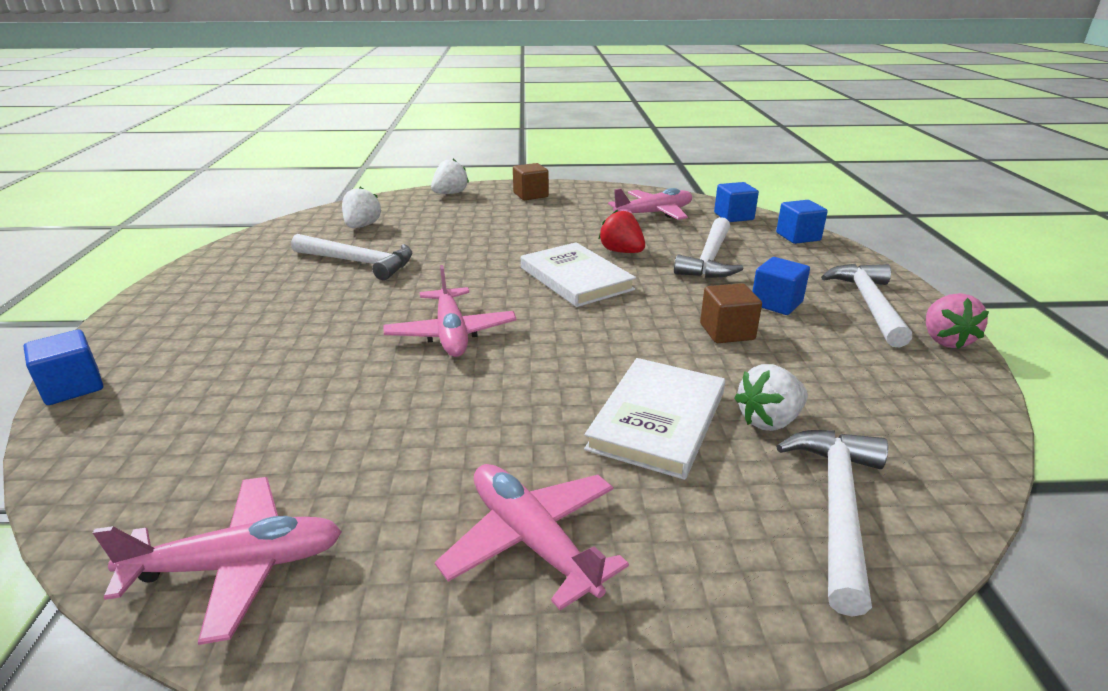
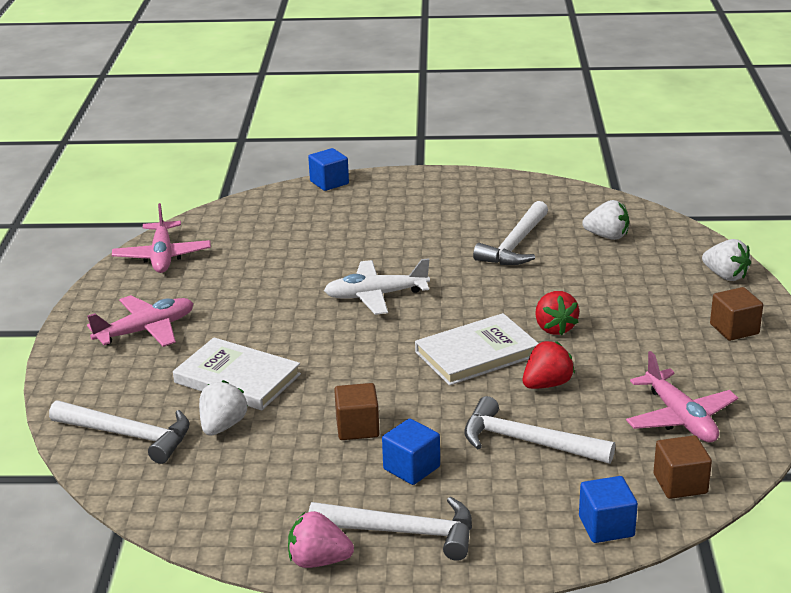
camera: 95 degrees right, 0 degrees up
(451, 333) = (375, 296): pink plane -> white plane
(528, 248) = (554, 328): none -> red strawberry
(733, 216) = (680, 484): blue cube -> brown cube
(769, 420) = (223, 426): white strawberry -> white strawberry turned 45 degrees clockwise

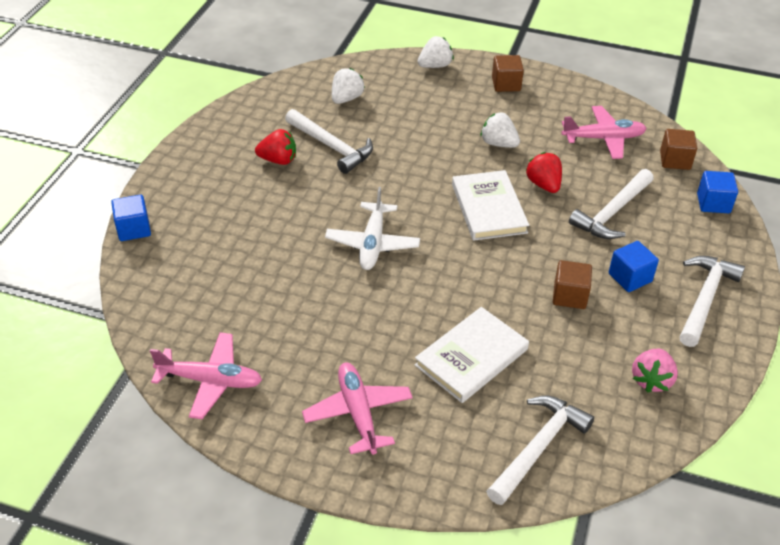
camera: 75 degrees left, 15 degrees up
(223, 426) = (543, 378): white strawberry -> white strawberry (498, 144)
(318, 561) = (731, 350): pink strawberry -> pink strawberry (651, 380)
(554, 328) = (469, 161): red strawberry -> red strawberry (278, 160)

